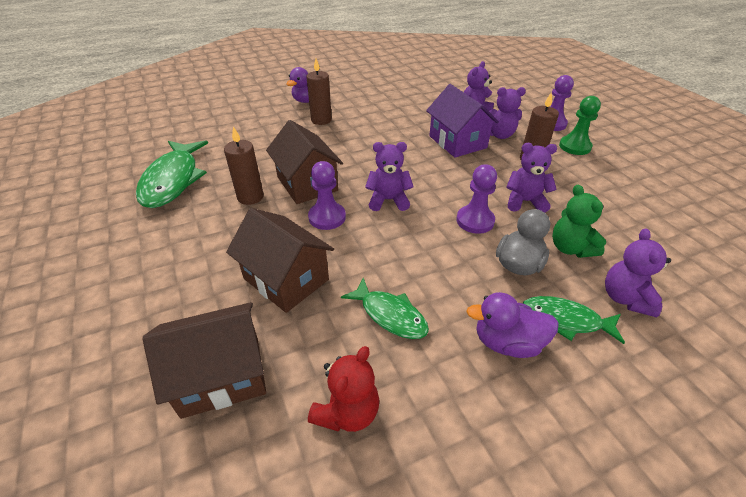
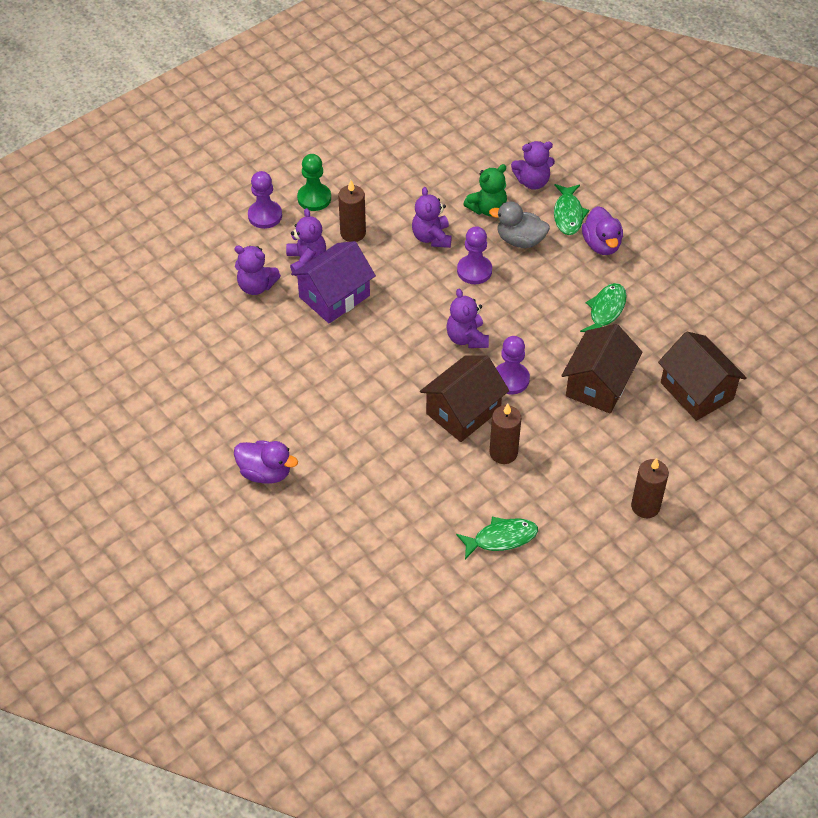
camera: 105 degrees left, 10 degrees up
(173, 180) = (501, 538): green fish -> green fish, size x0.59
(321, 120) = (320, 440): brown candle -> brown candle (645, 506)
(347, 412) = (689, 317): red teddy bear -> none

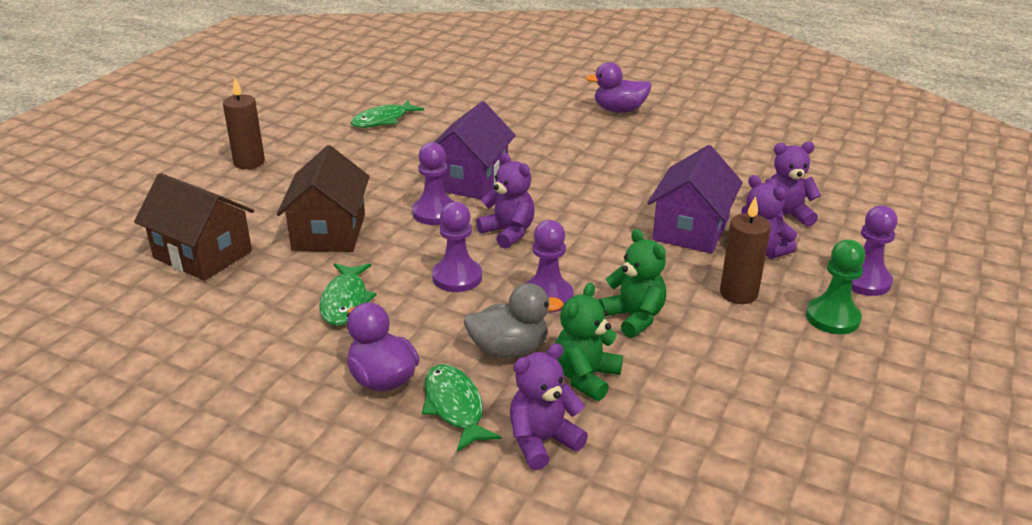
camera: 155 degrees right, 20 degrees down
(431, 237) = (634, 318): purple teddy bear -> green teddy bear
(463, 411) = (470, 180): brown house -> purple house
(503, 453) = (410, 164): brown candle -> none
(524, 307) = (457, 277): none -> purple pawn

